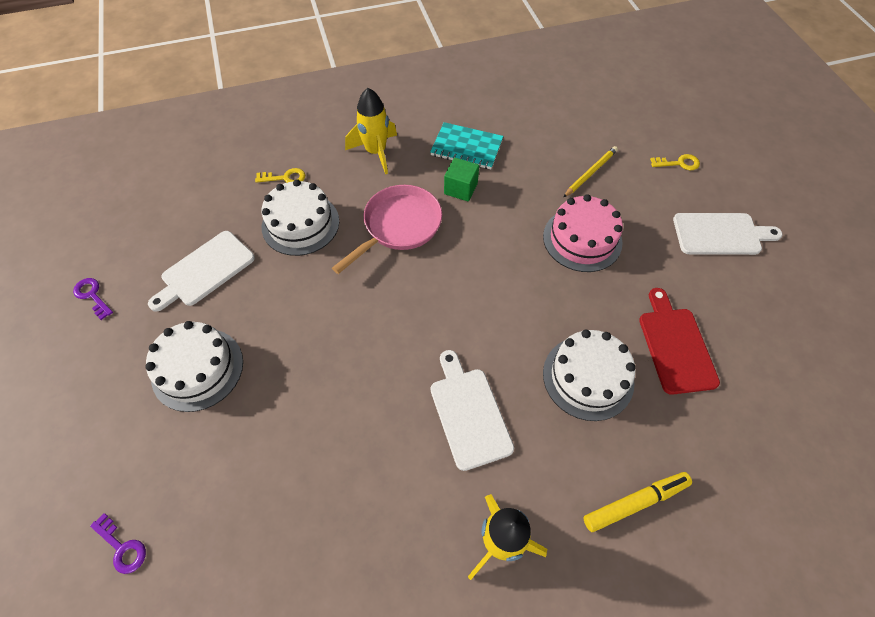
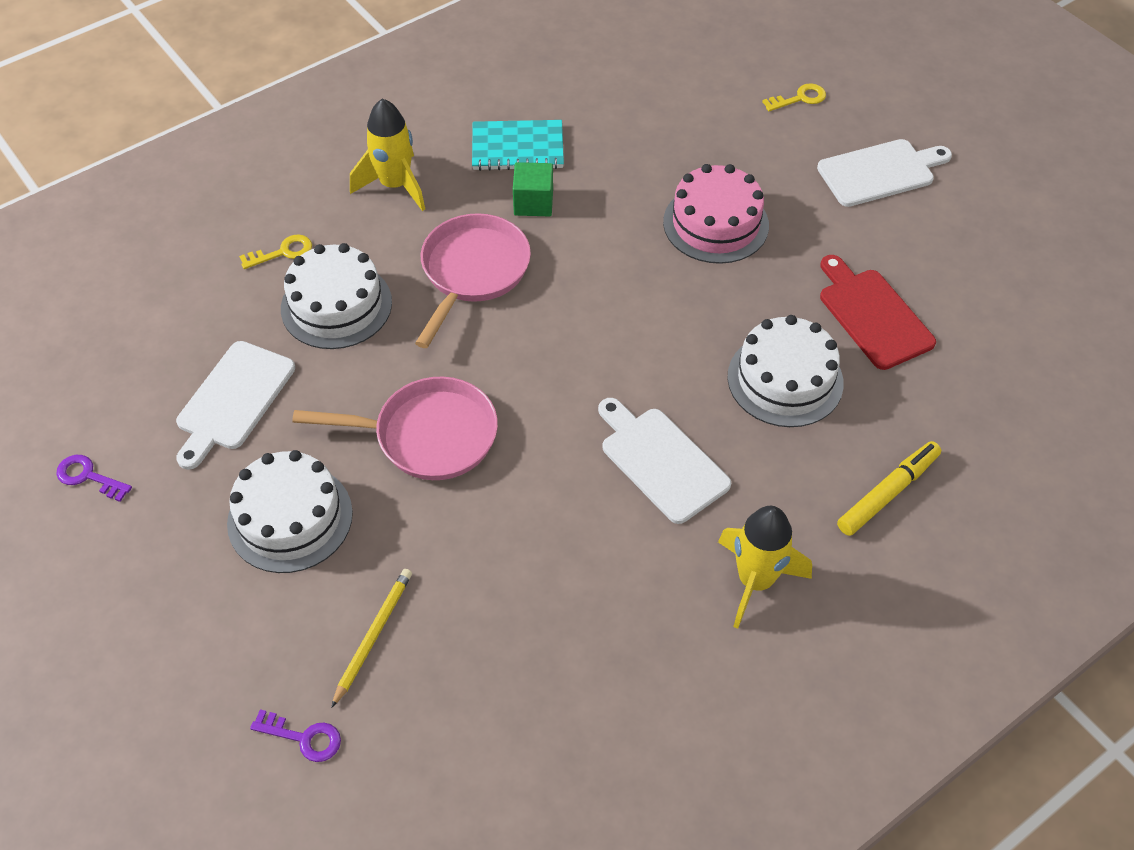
camera: 20 degrees left, 5 degrees down
(315, 337) = (428, 435): none -> pink pan
(590, 173) = (693, 139): yellow pencil -> yellow pencil (373, 636)

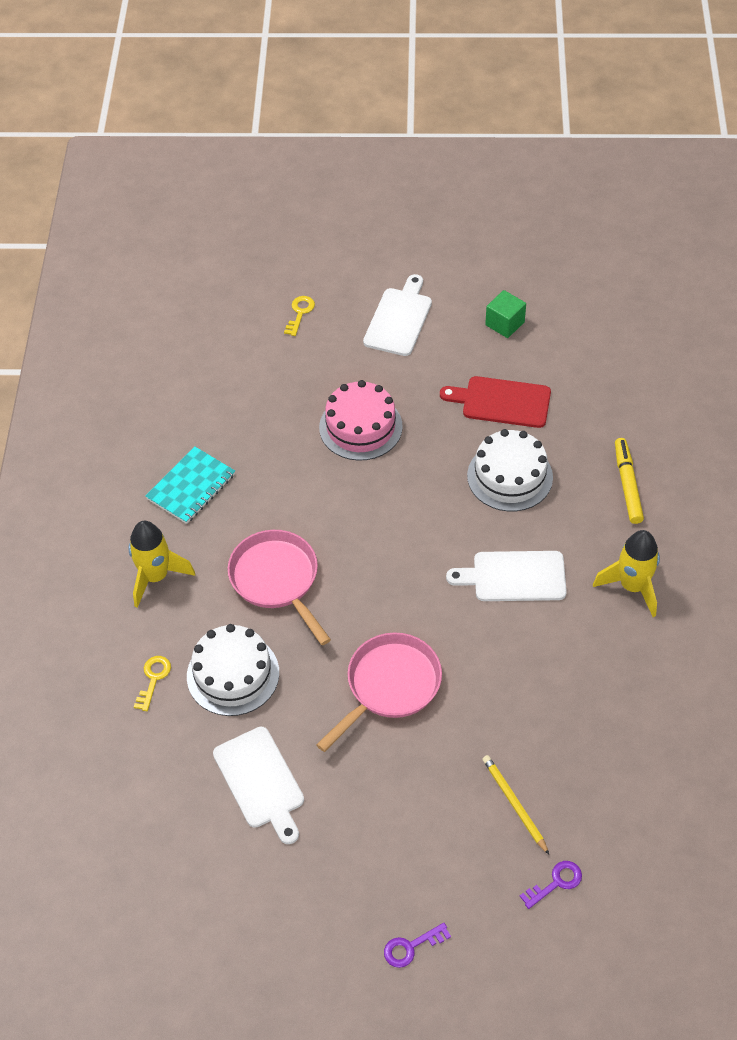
camera: 50 degrees left, 0 degrees up
(88, 477) = (250, 905): purple key -> purple key (411, 947)
(290, 518) = (388, 801): white cake -> none
(533, 203) = (249, 509): green cube -> green cube (505, 323)

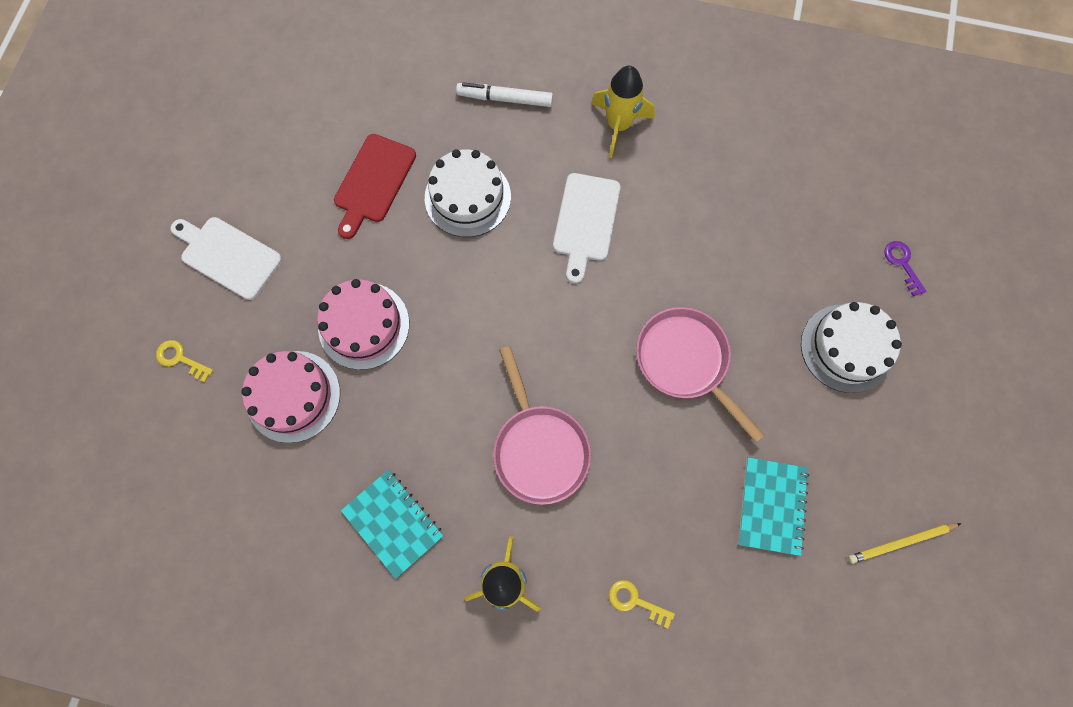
camera: 80 degrees left, 20 degrees up
(233, 674) = (645, 514): white cake -> white cake (846, 348)
(260, 781) = (771, 506): white cutting board -> turquoise notebook
(277, 580) = (539, 448): pink pan -> pink pan turned 90 degrees counterclockwise
(285, 394) = (293, 396): none -> pink cake
(411, 947) = (952, 398): purple key -> none
(505, 323) = (272, 155): green cube -> none
(514, 804) = (824, 279): yellow pencil -> yellow pencil (901, 542)
(627, 485) = (505, 99): yellow marker -> white marker

